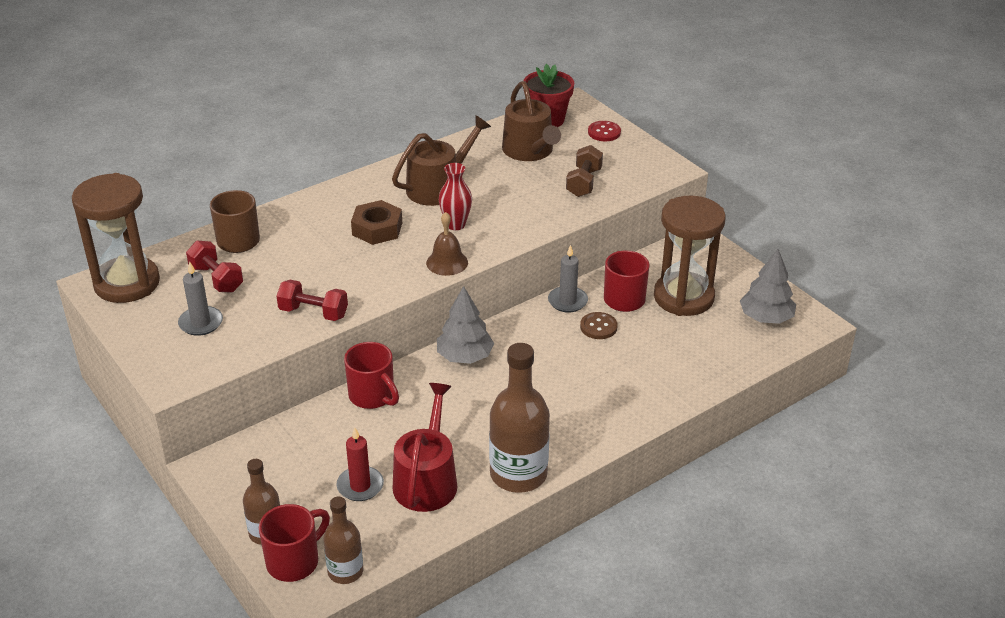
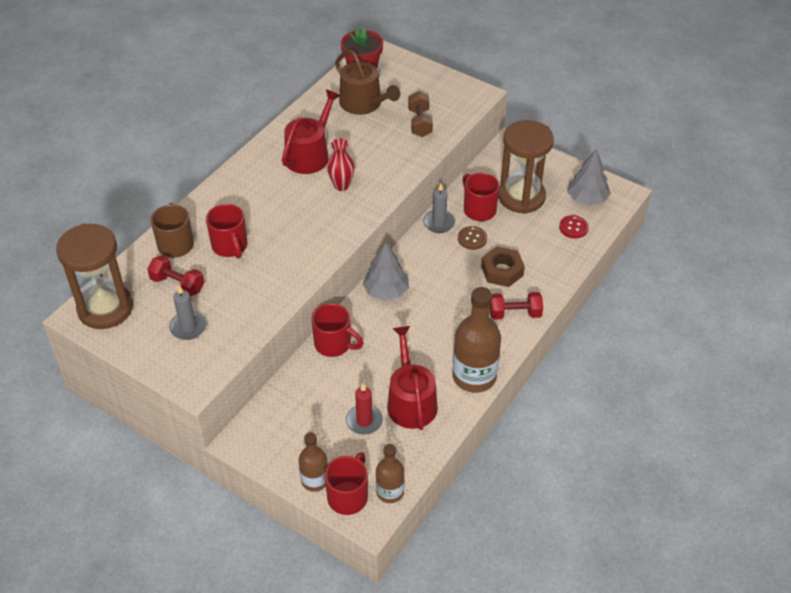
camera: 20 degrees left, 10 degrees up
(295, 256) = (230, 246): none -> red mug
(313, 313) = (273, 293): red dumbbell -> red dumbbell (514, 314)
(377, 229) = (281, 205): brown nut -> brown nut (502, 271)
(439, 187) = (310, 154): brown watering can -> red watering can
(447, 262) = (352, 221): brown bell -> none
(604, 132) = (412, 73): red button -> red button (573, 228)

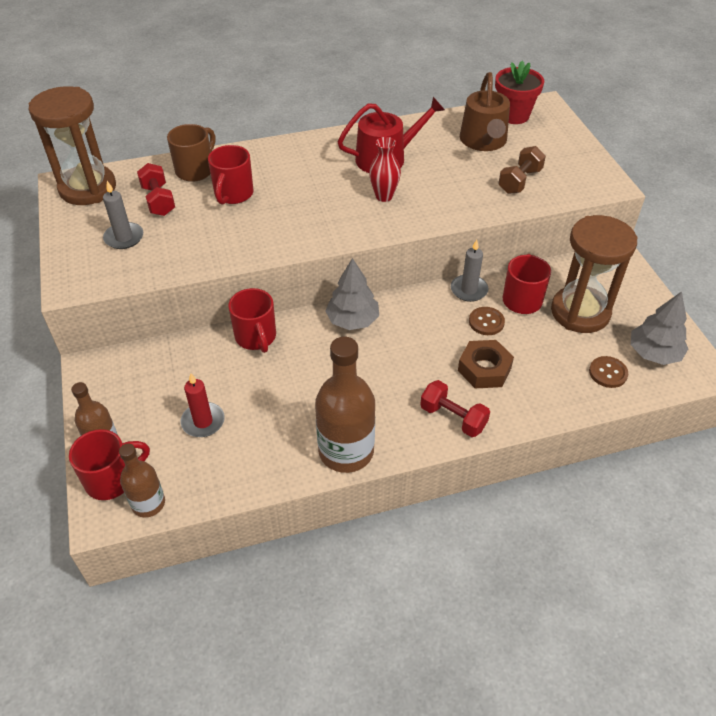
camera: 40 degrees right, 0 degrees up
(410, 401) = (262, 432): red watering can -> none
(573, 228) = (608, 373): red button -> brown button

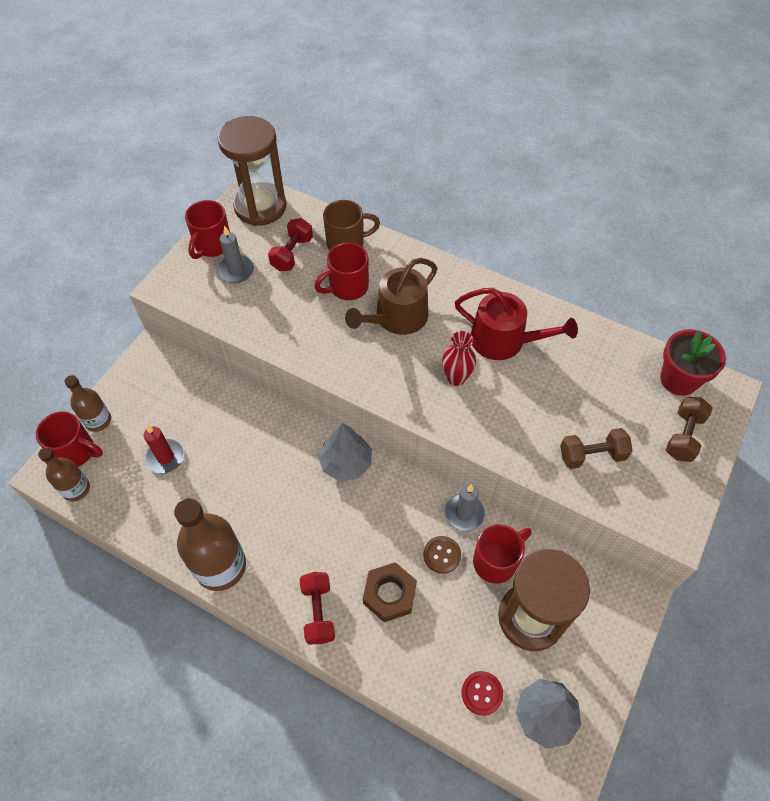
camera: 45 degrees right, 10 degrees up
(256, 337) = (267, 419): red mug -> red mug (212, 245)
(484, 141) = (612, 387): brown watering can -> brown watering can (396, 318)
(553, 140) = (683, 436): none -> brown dumbbell
(608, 373) = (482, 693): brown button -> red button

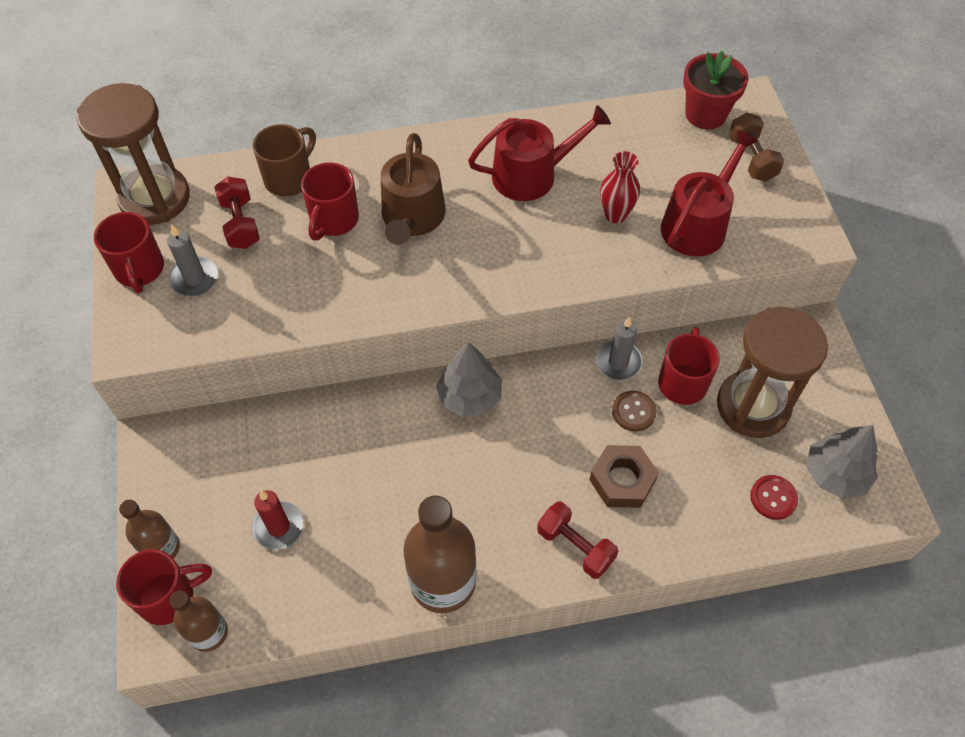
camera: 40 degrees left, 0 degrees up
(456, 378) = (522, 236): red vase -> red vase (615, 215)
(592, 455) = (698, 224): brown dumbbell -> red watering can

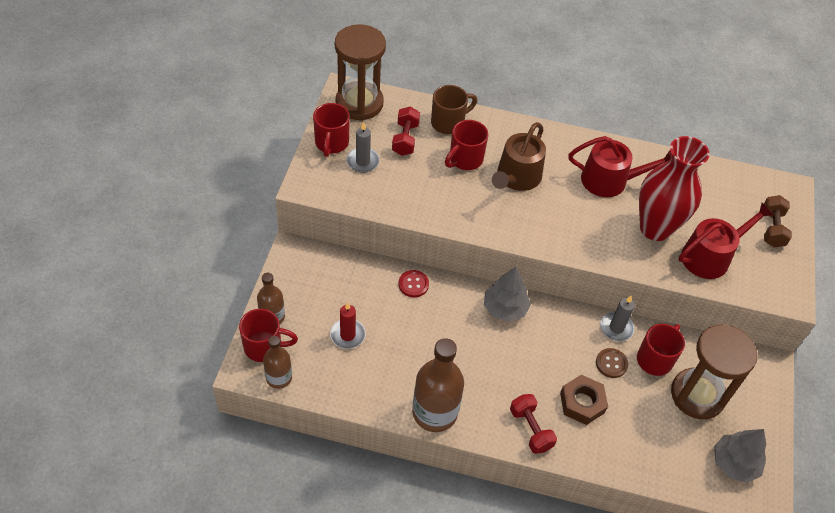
camera: 20 degrees right, 5 degrees down
(615, 215) = (655, 228): red vase -> red vase, size x2.03
(705, 114) = (753, 187): red flower pot -> none
(773, 498) = (682, 459): red button -> red button (413, 284)

